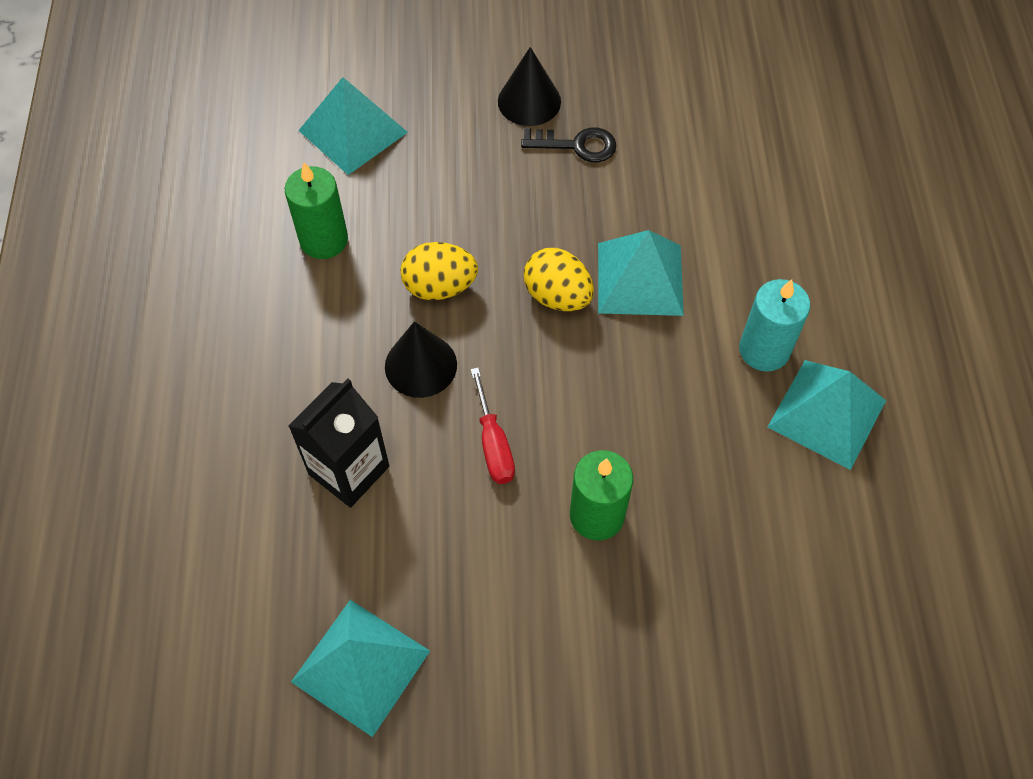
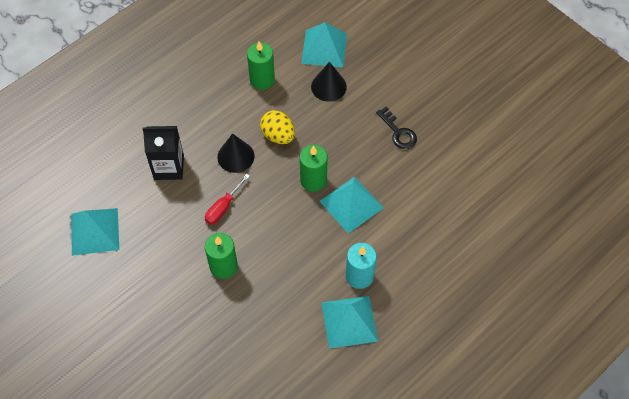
camera: 50 degrees right, 0 degrees up
(529, 101) = (404, 98): black cone -> black cone (328, 86)
(557, 296) = (313, 180): yellow egg -> green candle

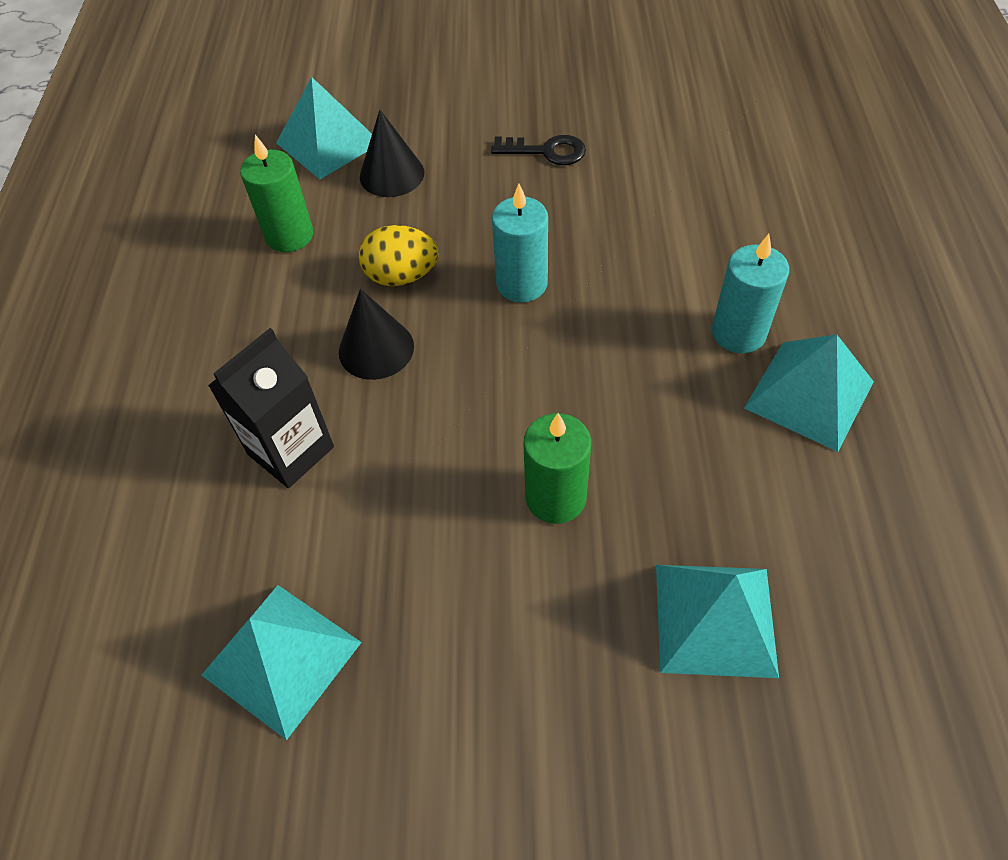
camera: 45 degrees left, 5 degrees down
(223, 207) = (447, 424): red screwdriver -> none
(313, 180) = (522, 284): green candle -> turquoise candle
(351, 204) = (607, 267): turquoise pyramid -> turquoise pyramid (714, 619)

